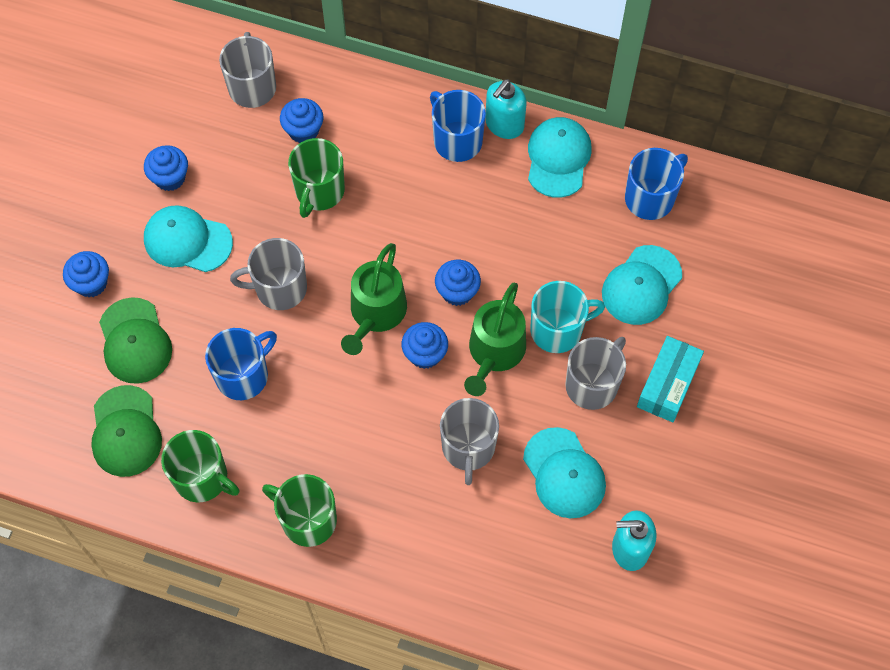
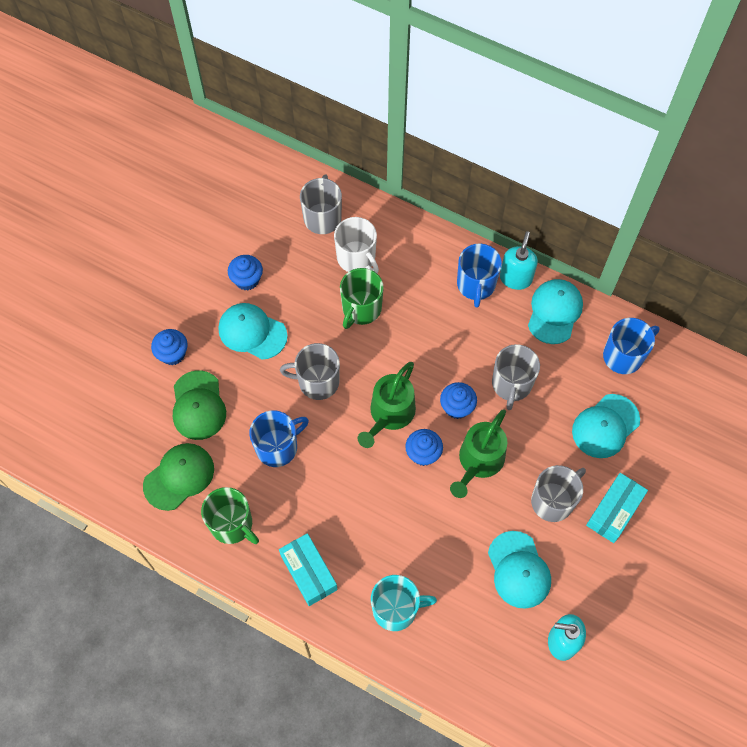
camera: 10 degrees right, 0 degrees up
(125, 432) = (179, 477): green cap -> green cap turned 135 degrees counterclockwise
(303, 130) = (357, 258): blue cupcake -> white mug
(307, 520) = (308, 572): green mug -> turquoise box
(456, 140) = (476, 285): blue mug -> blue mug turned 150 degrees counterclockwise
(468, 448) = (445, 536): grey mug -> grey mug (511, 384)
(504, 125) = (515, 278): turquoise soap dispenser -> turquoise soap dispenser turned 150 degrees clockwise
(557, 330) = (532, 451): turquoise mug -> turquoise mug (396, 609)

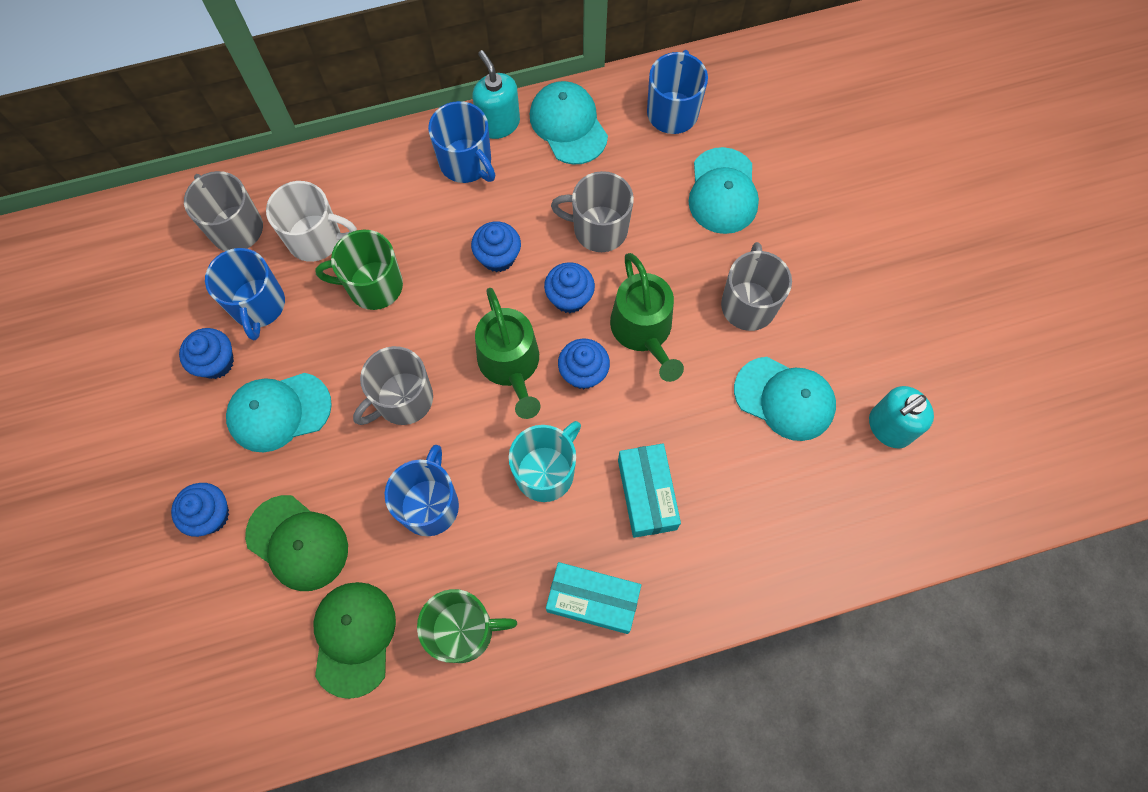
camera: 45 degrees left, 5 degrees up
(294, 268) = (258, 305): none -> blue mug
(361, 309) = (373, 286): green mug -> green mug turned 105 degrees clockwise
(396, 609) = (713, 549): turquoise mug -> turquoise mug (546, 472)
(441, 351) = (498, 257): none -> blue cupcake
(511, 384) = (598, 229): grey mug -> grey mug turned 135 degrees clockwise
(614, 511) = (810, 263): turquoise box -> turquoise box (647, 494)

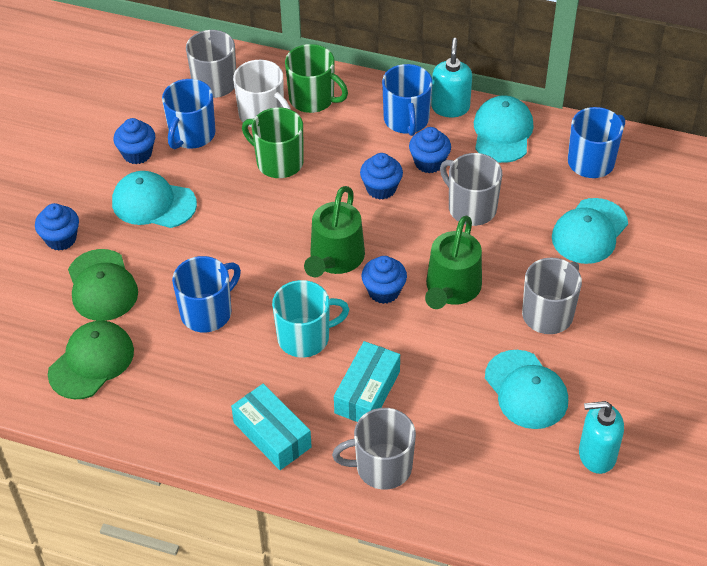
camera: 35 degrees right, 20 degrees down
(403, 400) = (242, 240): grey mug -> grey mug (382, 467)
(464, 630) = (167, 400): green mug -> green mug (313, 99)
(569, 297) = (413, 239): blue cupcake -> blue cupcake (429, 162)

